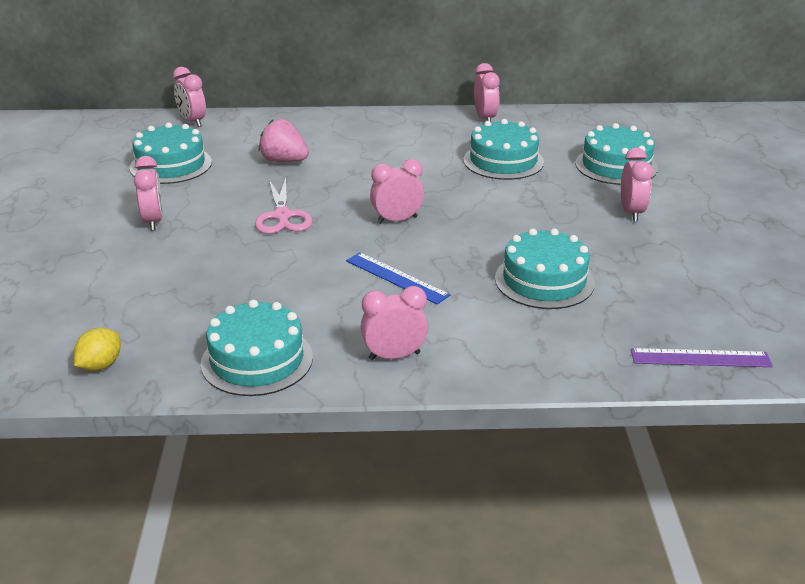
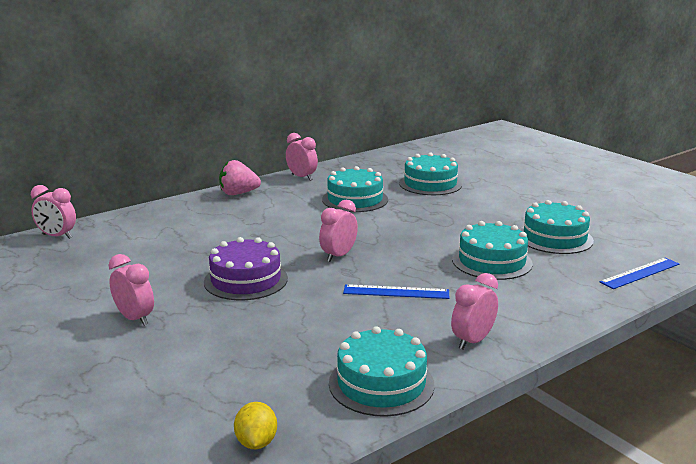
camera: 35 degrees left, 10 degrees down
(171, 165) = (85, 273): turquoise cake -> turquoise cake (554, 238)
(282, 216) = (246, 280): pink scissors -> purple cake
(284, 161) = (187, 242): pink strawberry -> pink strawberry (238, 193)
(631, 212) = (480, 207): pink clock -> none
(700, 358) = (640, 273): purple ruler -> blue ruler

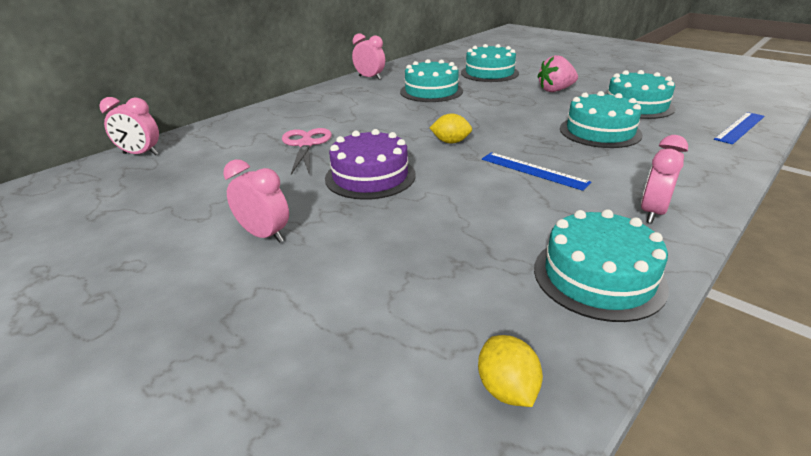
camera: 10 degrees left, 10 degrees up
(204, 243) = (306, 144): none -> pink scissors
(238, 193) = (317, 96): pink strawberry -> pink strawberry (555, 90)
(338, 256) = (450, 142): pink clock -> yellow lemon
(396, 292) = (533, 170): blue ruler -> blue ruler turned 45 degrees clockwise

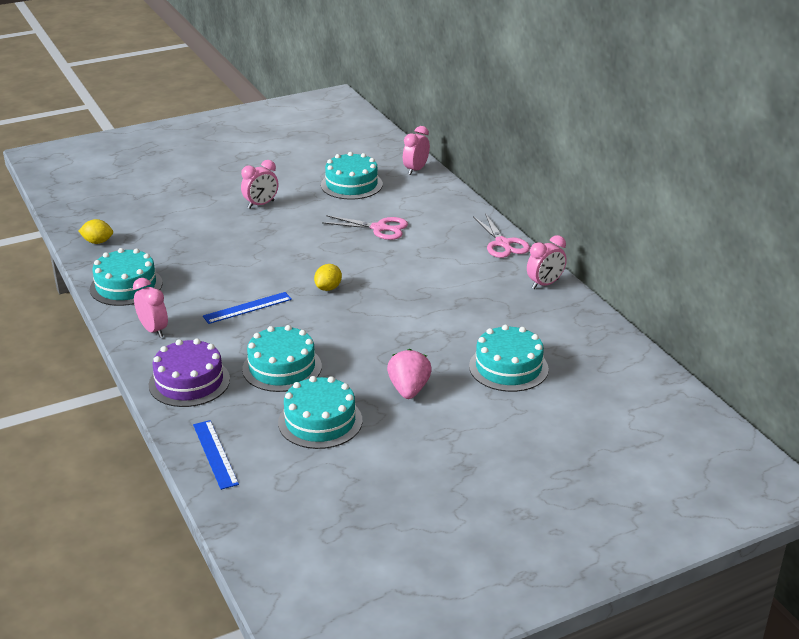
camera: 110 degrees right, 0 degrees up
(311, 96) = (502, 243): none -> pink scissors
(370, 176) = (301, 244): purple cake -> purple cake (189, 382)
(431, 91) = (467, 310): turquoise cake -> turquoise cake (351, 184)

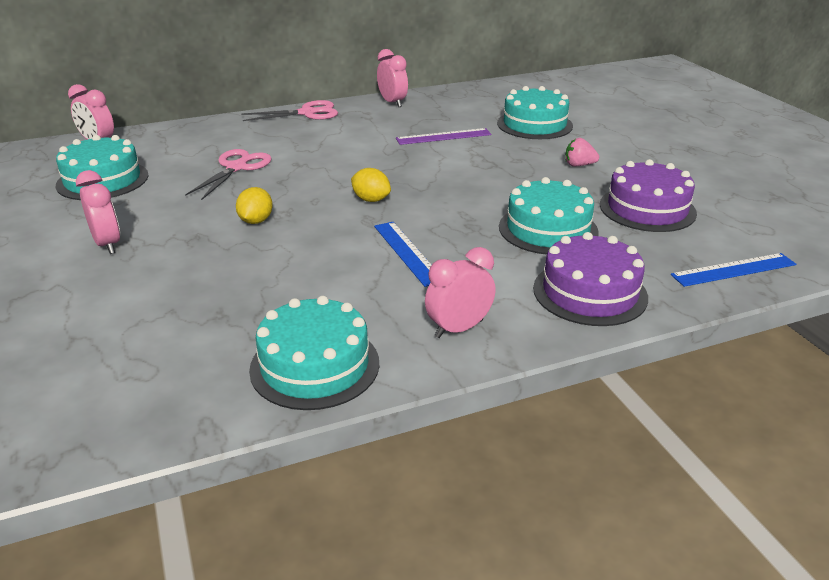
camera: 85 degrees left, 0 degrees up
(97, 242) = (128, 414): yellow lemon -> yellow lemon (256, 221)
(320, 421) = (647, 209): turquoise cake -> purple cake
(409, 390) = (579, 165): pink strawberry -> pink strawberry, size x0.63
(463, 315) = (443, 136): none -> purple ruler

